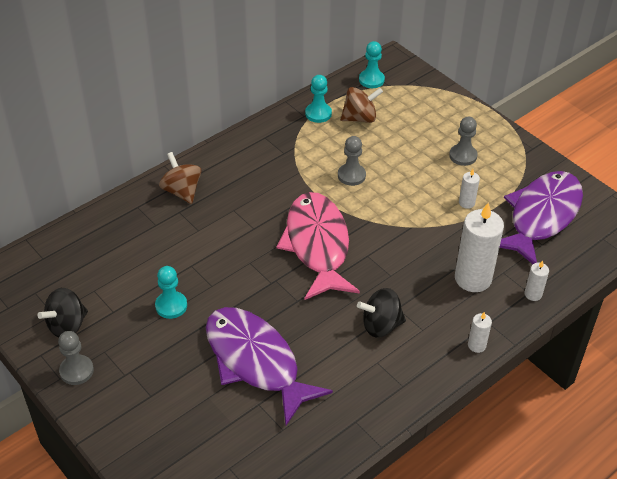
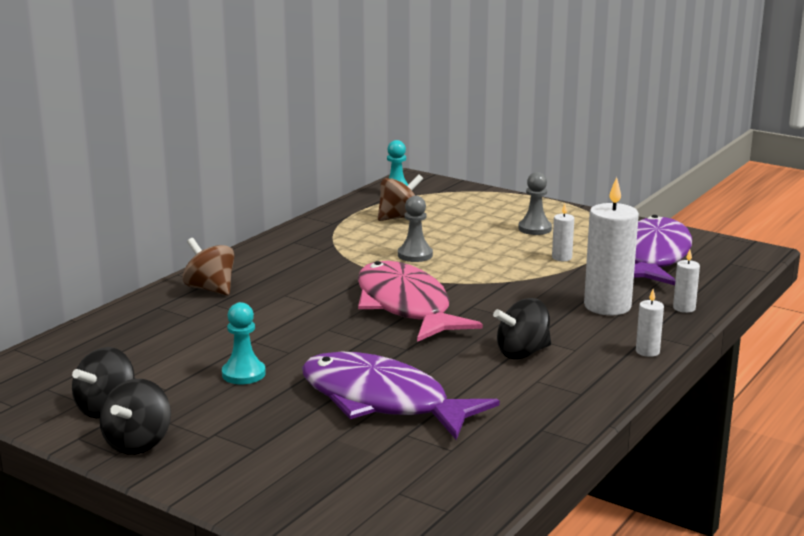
camera: 15 degrees left, 25 degrees down
(76, 371) = (138, 443): grey pawn -> black spinning top
(318, 114) = (348, 220): turquoise pawn -> none

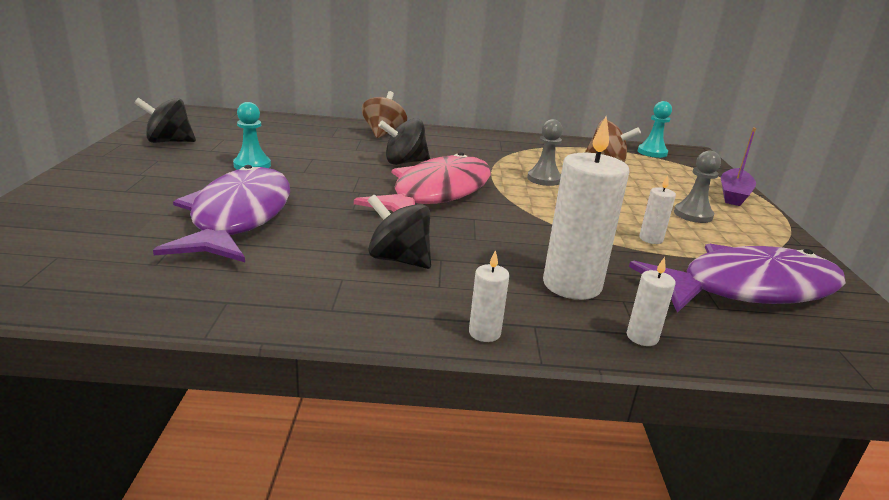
camera: 55 degrees right, 5 degrees up
(138, 443) = (119, 158): black spinning top -> black spinning top (404, 162)
(512, 201) = (733, 194): none -> purple boat

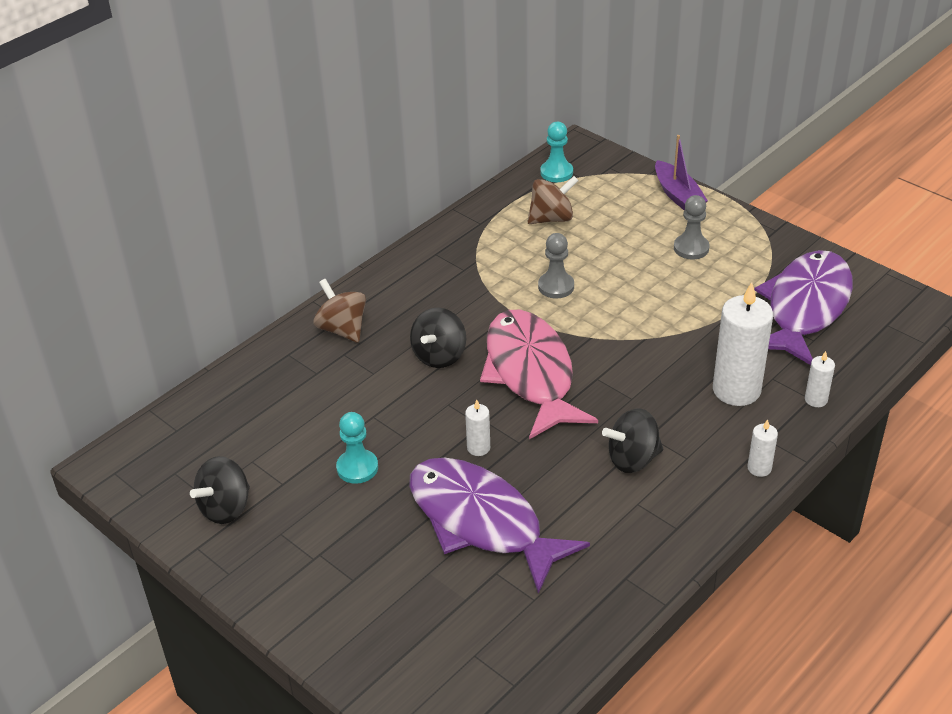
camera: 45 degrees left, 15 degrees up
(651, 239) = (708, 302): white candle -> white candle (478, 448)

